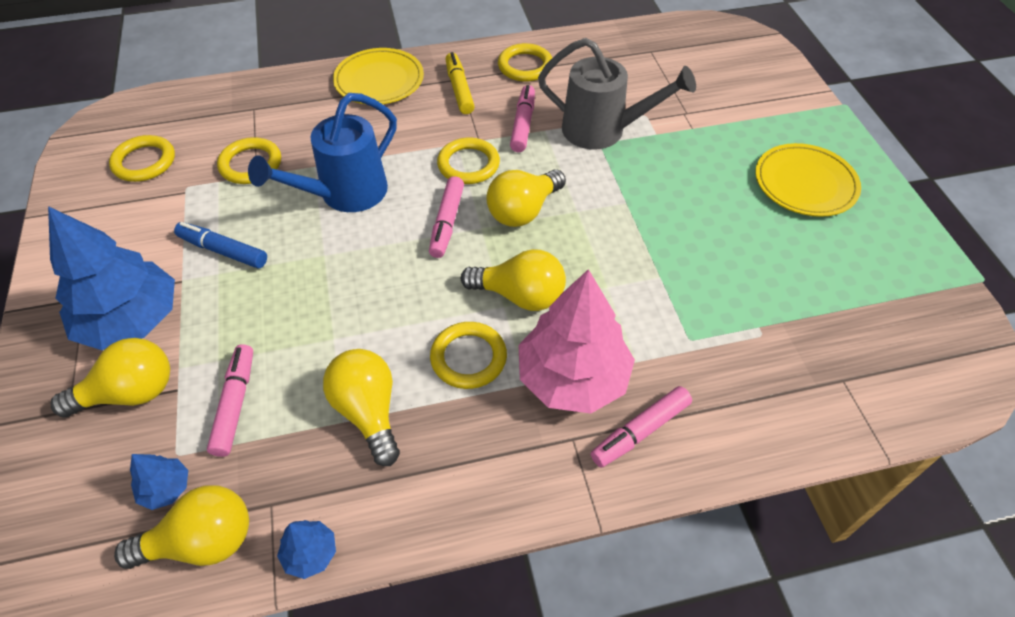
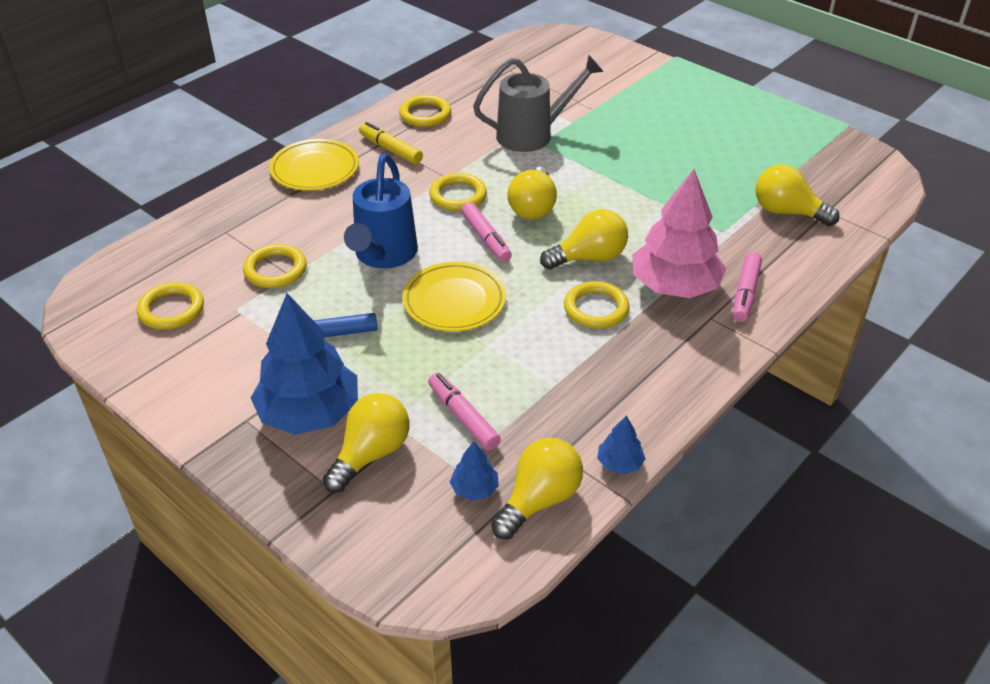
camera: 35 degrees left, 10 degrees down
(368, 412) = (564, 371): yellow light bulb -> yellow light bulb (787, 212)
(523, 124) = (469, 153): pink marker -> none
(805, 183) = (699, 113): yellow plate -> yellow plate (454, 301)

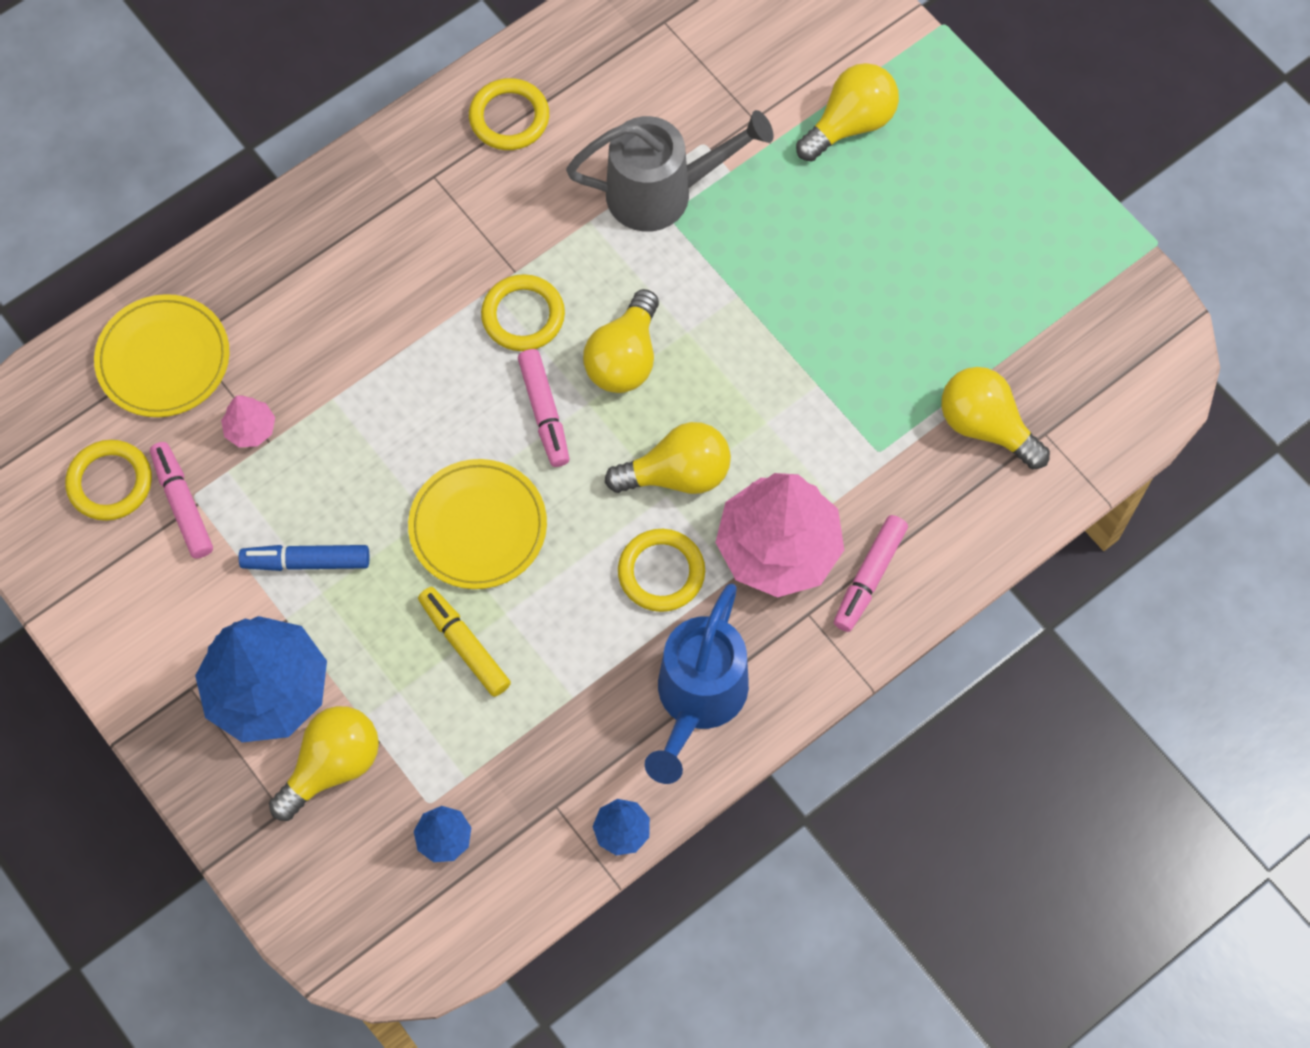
camera: 10 degrees right, 25 degrees up
(275, 270) = (250, 429): yellow ring -> pink tree
(315, 169) = (327, 223): yellow plate -> yellow plate (163, 359)
(383, 255) = (398, 423): blue watering can -> blue watering can (697, 699)
(390, 149) = (443, 195): yellow marker -> yellow marker (464, 645)
(463, 417) = (451, 728): pink marker -> pink marker (183, 504)
(539, 500) = (514, 866): yellow light bulb -> yellow light bulb (850, 124)

